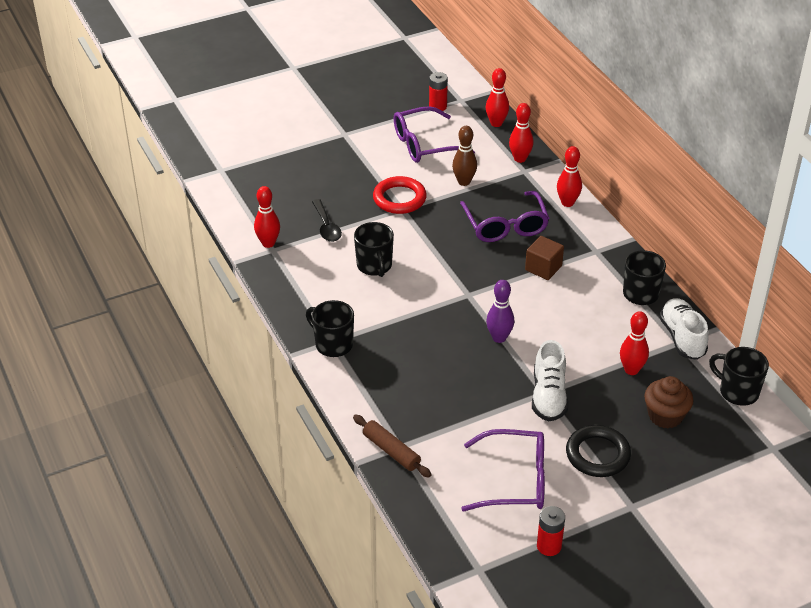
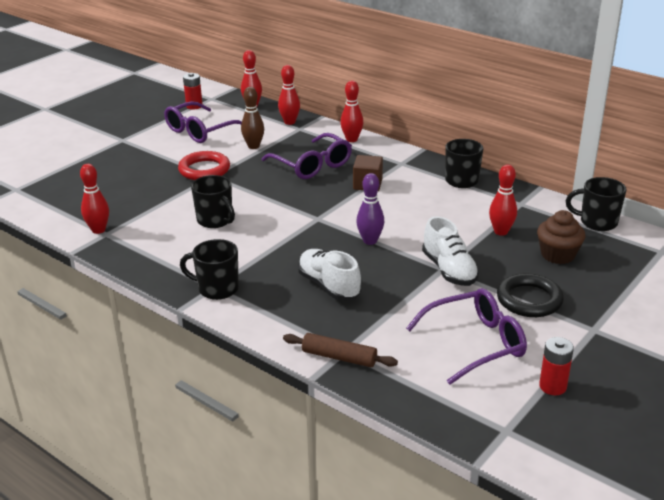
camera: 25 degrees left, 10 degrees down
(326, 226) = (149, 204): black spoon -> none
(682, 338) = (520, 199): white shoe -> white shoe (329, 286)

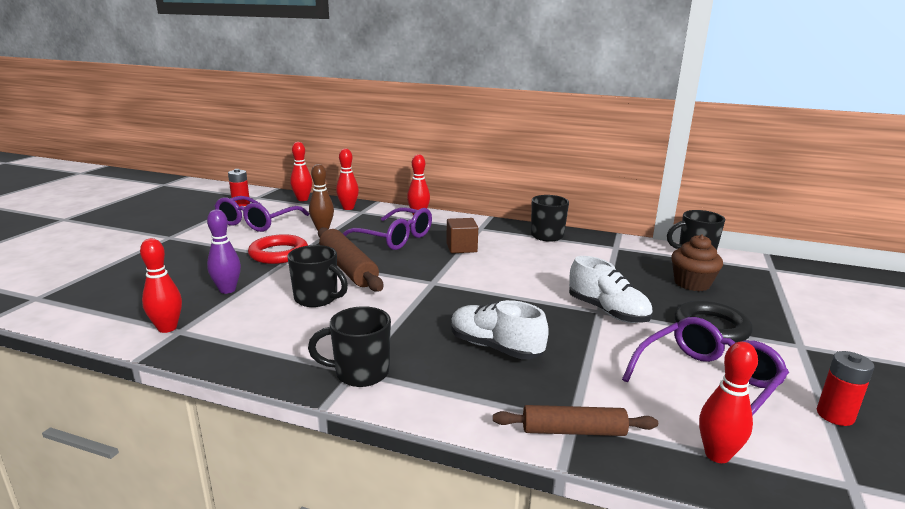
camera: 20 degrees left, 10 degrees down
(254, 193) = (348, 268): none -> brown rolling pin
(370, 241) = (504, 296): purple bowling pin -> purple bowling pin (227, 290)
(501, 232) = (622, 271): red bowling pin -> red bowling pin (717, 455)

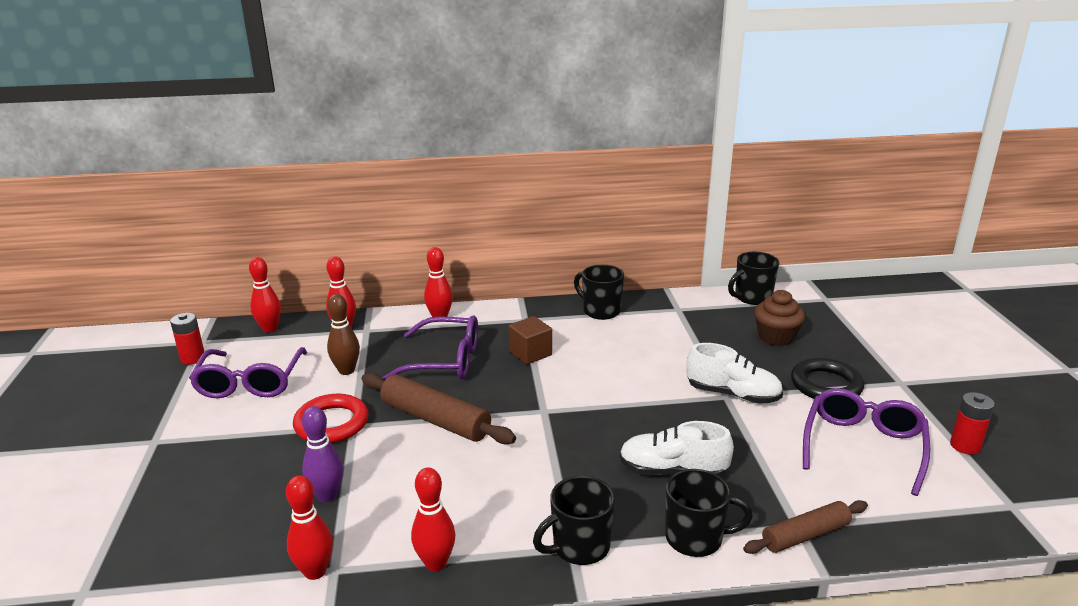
camera: 25 degrees left, 5 degrees up
(317, 299) = (444, 472): black mug -> black mug (695, 538)
(717, 455) = (917, 515): red bowling pin -> red bowling pin (436, 563)

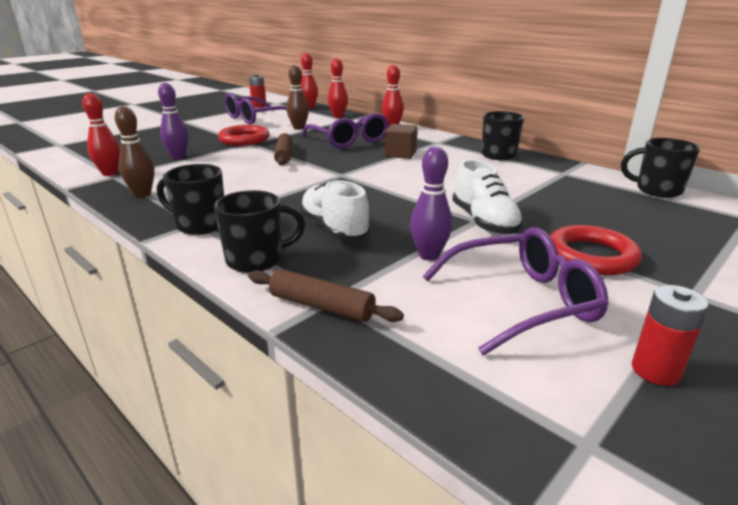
camera: 50 degrees right, 0 degrees up
(435, 419) = (284, 155): brown rolling pin -> brown rolling pin, size x0.64
(436, 563) = (142, 194): red bowling pin -> brown bowling pin
(695, 538) = (256, 260): black mug -> black mug turned 75 degrees counterclockwise
(766, 448) = (429, 255): none -> purple bowling pin
(776, 337) = (618, 215): brown cupcake -> none
(826, 385) = (591, 256): black ring -> red ring

